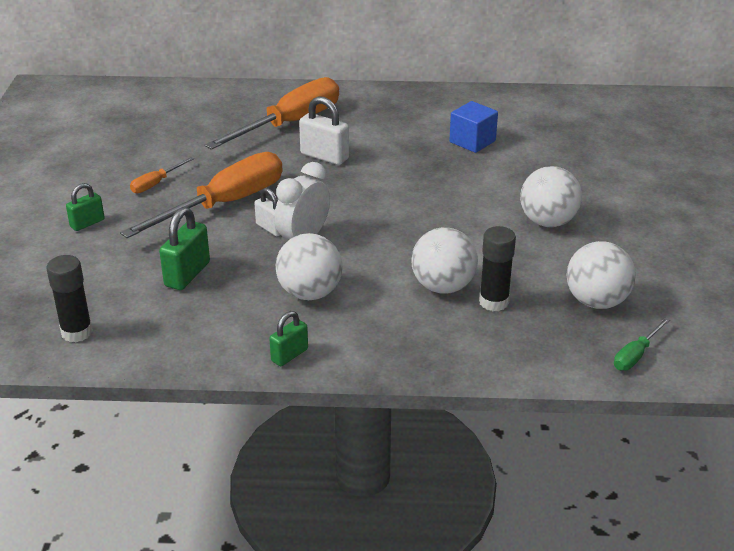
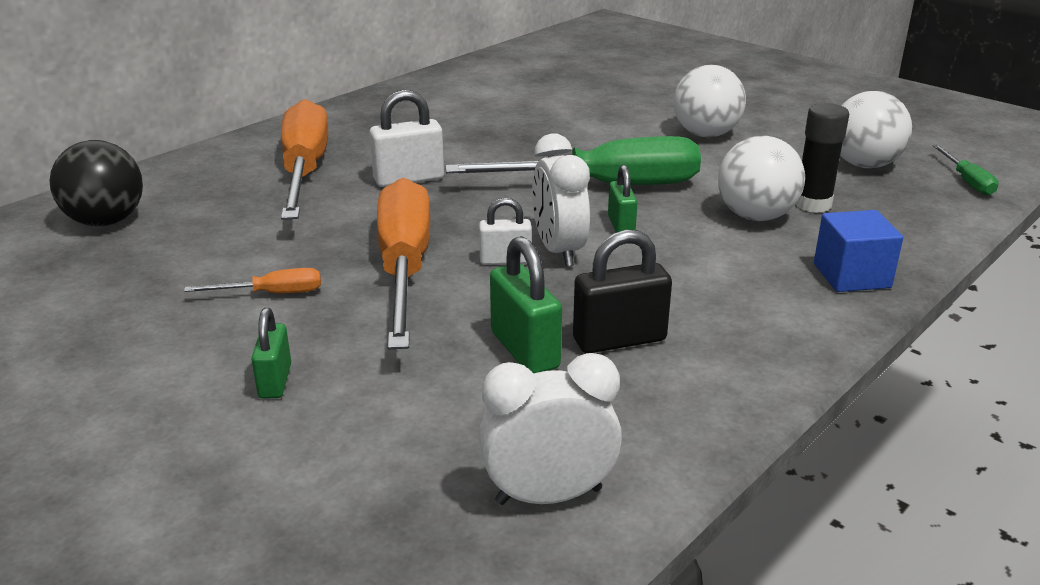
camera: 50 degrees left, 5 degrees down
(77, 332) = (548, 495): black glue stick -> white clock
(156, 183) = (272, 294): orange screwdriver -> orange screwdriver turned 90 degrees counterclockwise
(167, 107) = (106, 221): none -> black ball
(230, 297) = (619, 340): none -> black padlock
(289, 355) = (791, 346): green padlock -> green padlock (621, 226)
(310, 293) = (676, 287): white ball -> none
(408, 219) = (604, 186): none -> green screwdriver
(472, 141) = (513, 110): blue cube -> blue cube (851, 276)

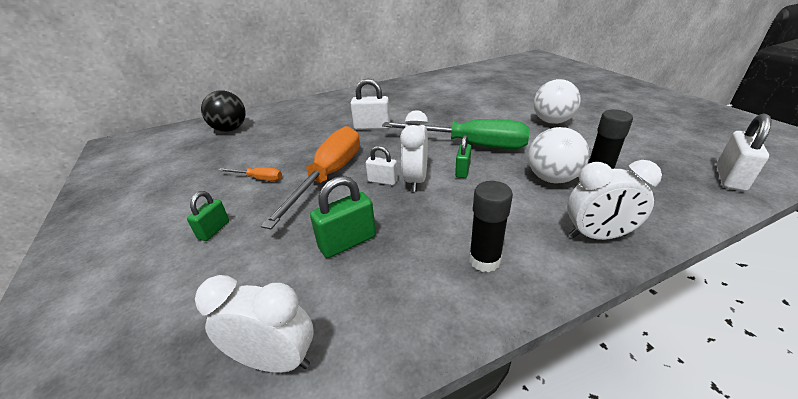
camera: 25 degrees right, 5 degrees up
(305, 171) = (329, 116): orange screwdriver -> none
(525, 350) = (347, 242): green padlock -> green padlock turned 60 degrees clockwise
(619, 340) = (406, 249): black padlock -> none
(733, 330) = (484, 260): none -> black glue stick
(851, 276) = (597, 236): blue cube -> white clock
(864, 165) = (651, 154): white ball -> none
(967, 181) = (730, 178): green screwdriver -> white padlock

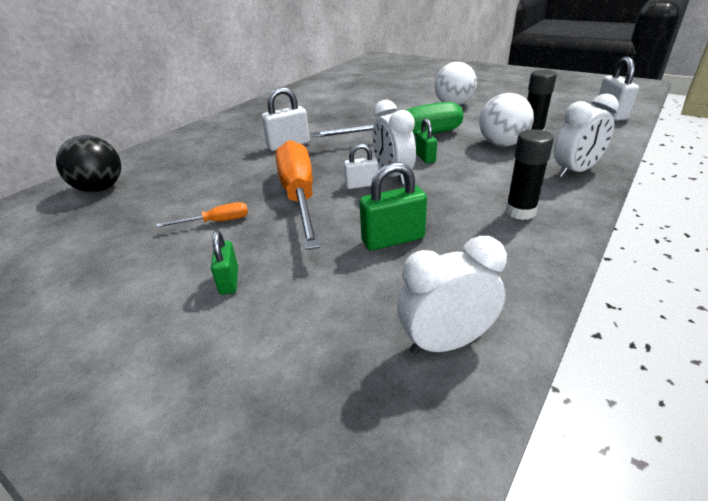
camera: 30 degrees left, 0 degrees up
(347, 242) = (393, 239): green padlock -> green padlock turned 45 degrees clockwise

